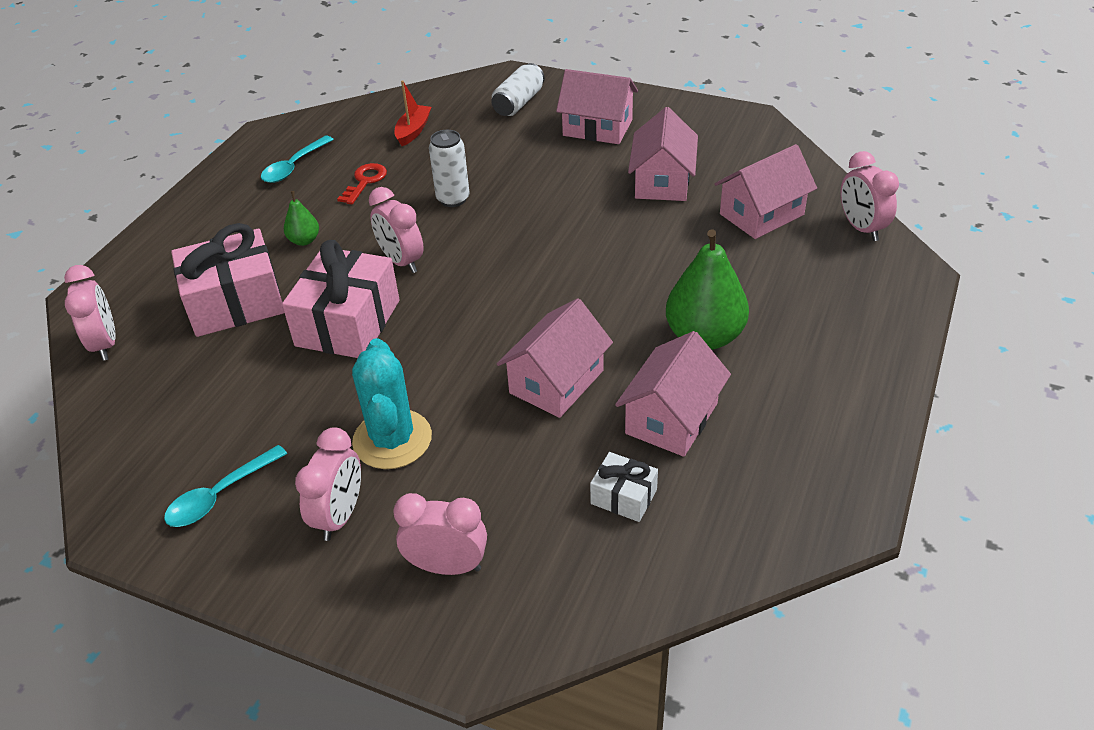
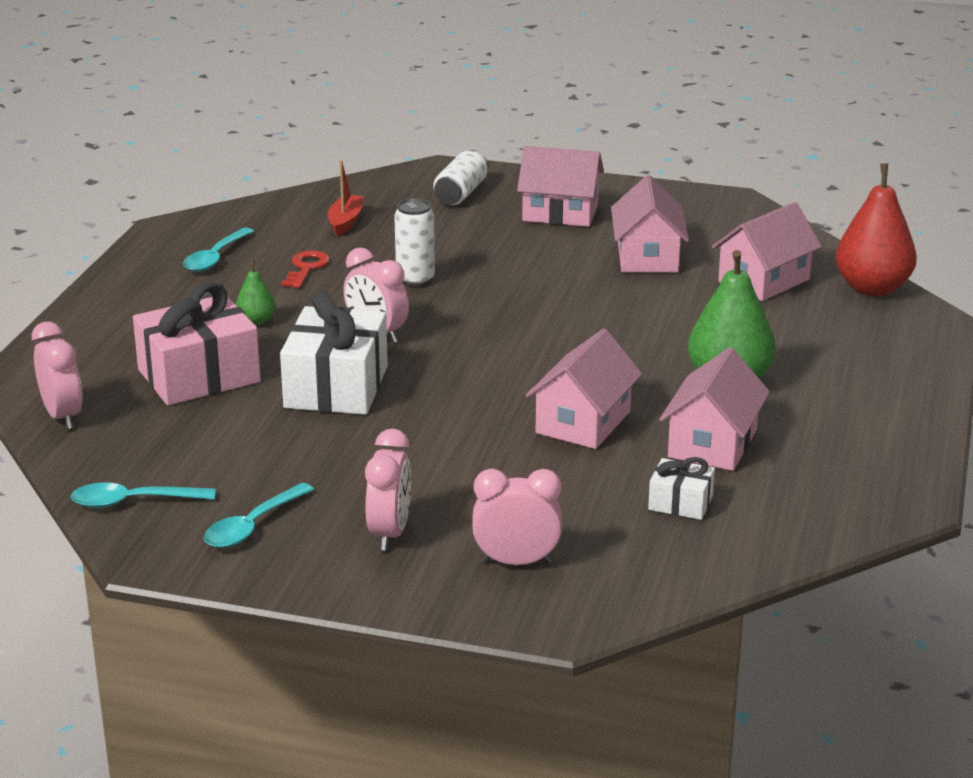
camera: 10 degrees left, 15 degrees down
(127, 455) = (133, 502): none -> turquoise spoon
(348, 323) = (336, 387): pink gift -> white gift
(392, 439) = (423, 474): turquoise cactus -> none
(861, 228) = (872, 288): pink clock -> red pear

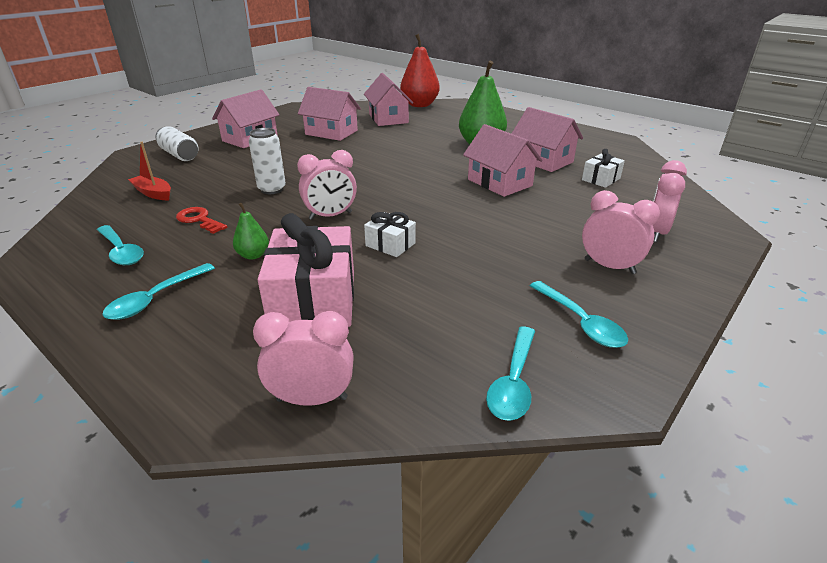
camera: 65 degrees left, 5 degrees up
(151, 305) = (156, 299): none -> turquoise spoon
(336, 387) = (390, 244): white gift -> white gift, size x0.50

